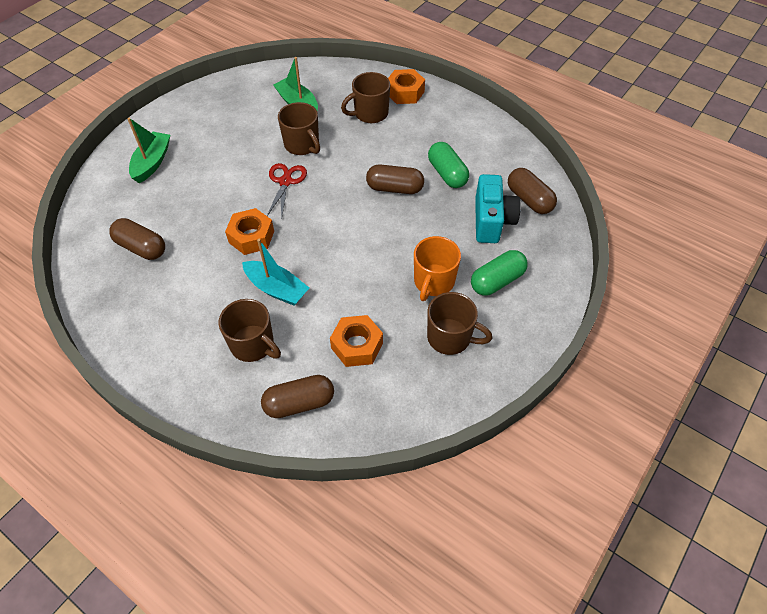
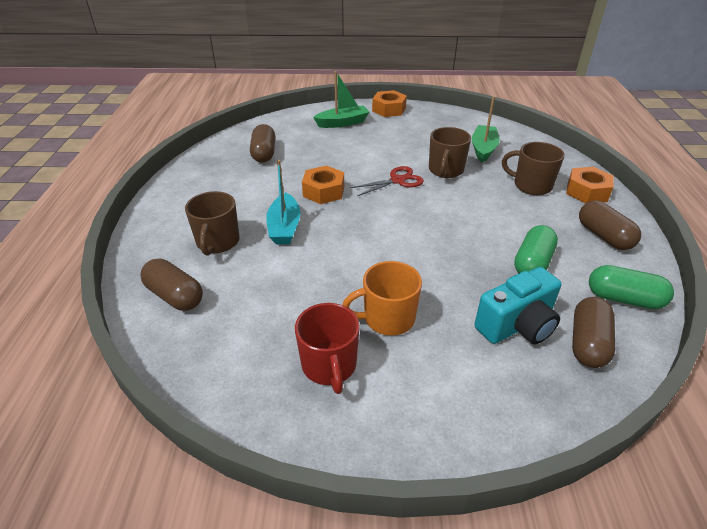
camera: 55 degrees right, 15 degrees down
(357, 345) = (264, 301): orange nut -> orange nut (389, 109)
(395, 188) = (468, 239): brown capsule -> brown capsule (604, 236)
(450, 337) = (329, 366): brown mug -> red mug
(497, 281) = (442, 370): green capsule -> green capsule (624, 299)

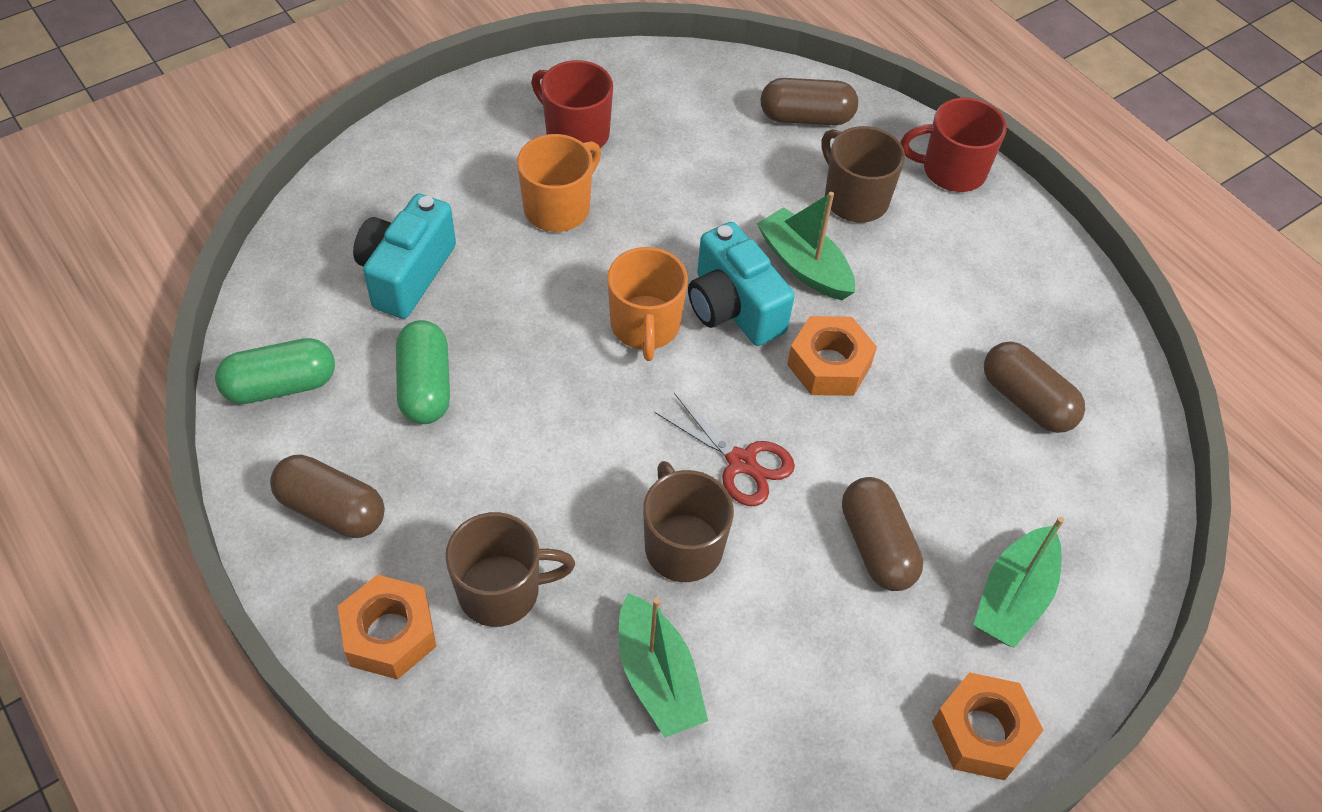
camera: 140 degrees right, 15 degrees up
(152, 231) = (951, 171): none -> red mug
(284, 227) = (804, 265): turquoise boat -> green boat
(340, 227) = (733, 307): none -> turquoise camera
(392, 238) = (645, 326): none -> orange mug
(397, 180) = (741, 462): red scissors -> red scissors turned 75 degrees counterclockwise
(588, 343) = (315, 292): brown capsule -> brown capsule (876, 546)

